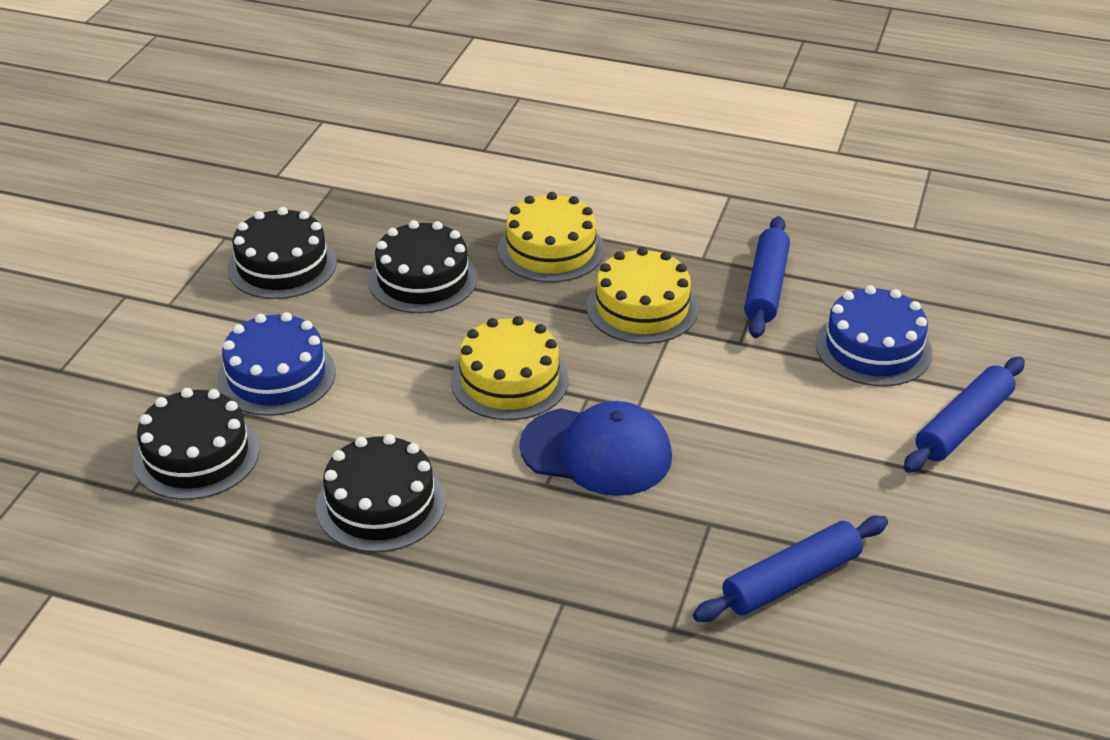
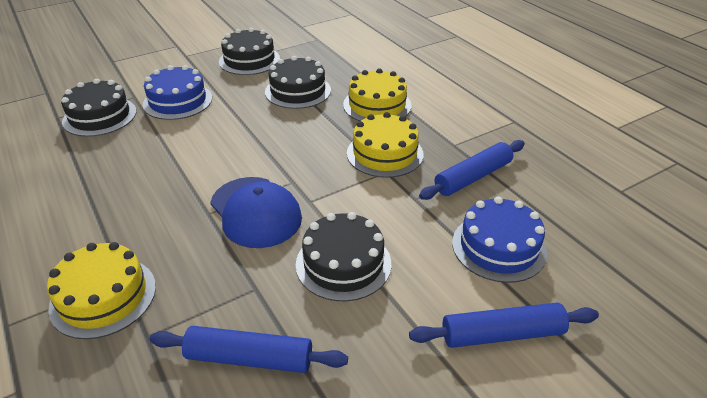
camera: 40 degrees right, 0 degrees up
(380, 504) = (127, 178): black cake -> black cake (343, 263)
(509, 380) = (268, 154): yellow cake -> yellow cake (103, 296)

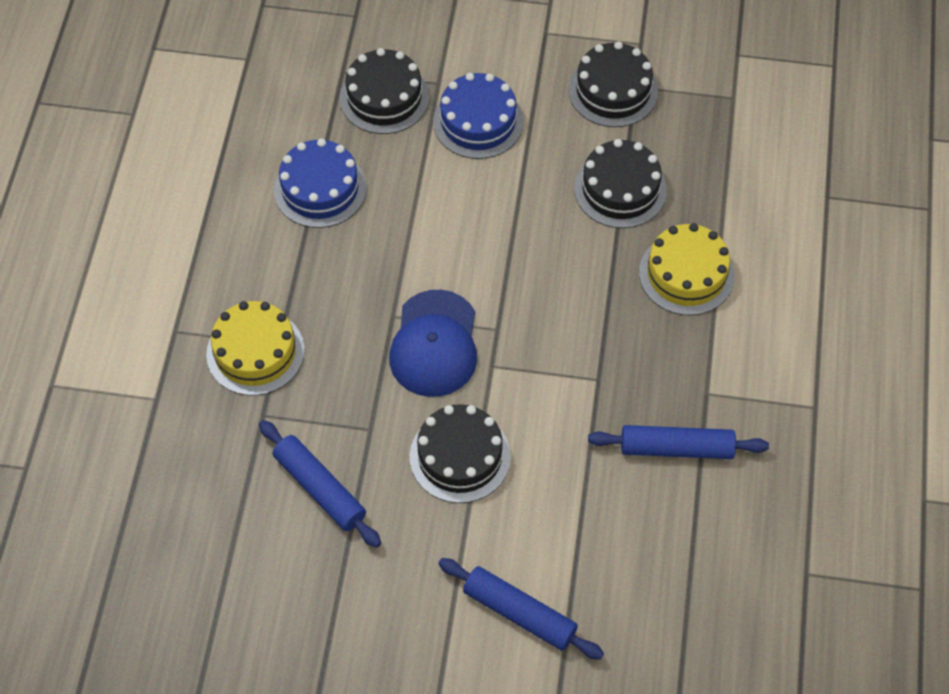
camera: 40 degrees right, 20 degrees up
(385, 153) = (621, 354): yellow cake -> none
(498, 247) = (608, 540): blue cake -> blue cake (320, 189)

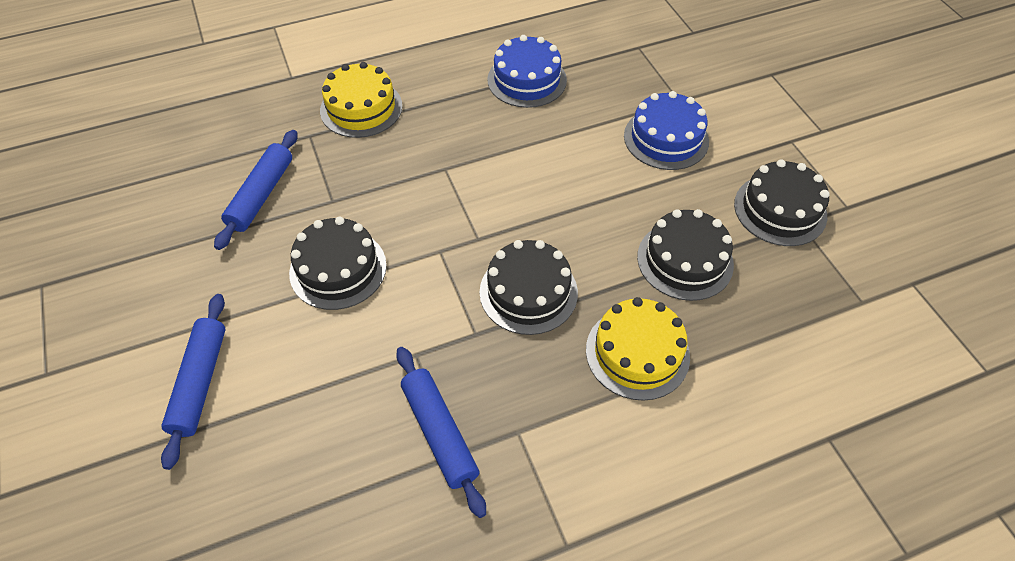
camera: 60 degrees right, 5 degrees down
(384, 97) = (637, 77): black cake -> black cake (528, 292)
(434, 344) = (436, 205): blue cap -> none

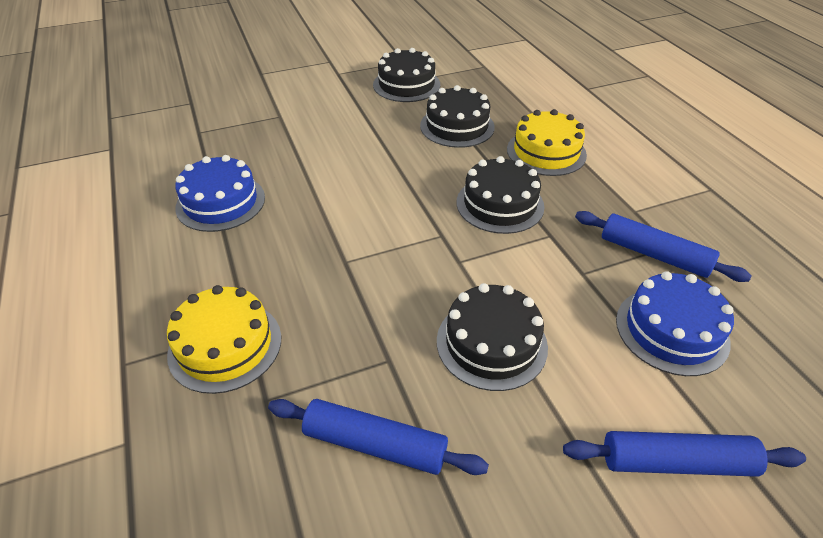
camera: 90 degrees left, 10 degrees down
(440, 432) = (654, 254): blue rolling pin -> blue rolling pin turned 60 degrees clockwise
(666, 138) = (325, 125): blue cake -> blue cake (671, 330)

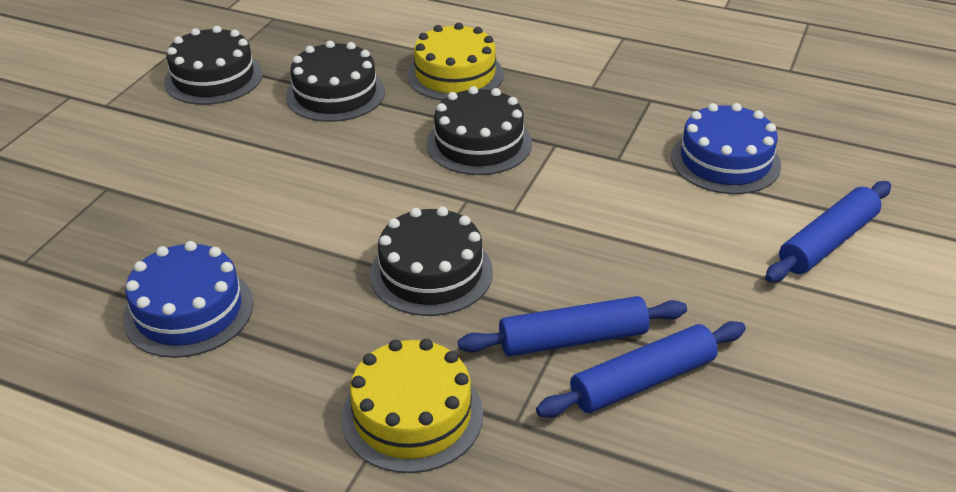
camera: 45 degrees left, 5 degrees down
(491, 343) = (623, 253): black cake -> black cake (431, 273)
(654, 254) = (647, 113): blue rolling pin -> blue rolling pin (572, 339)

